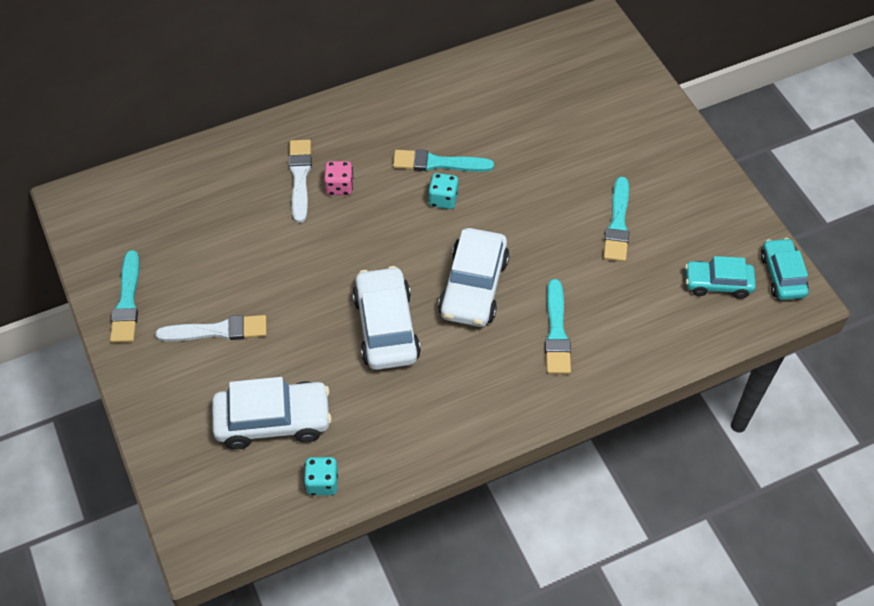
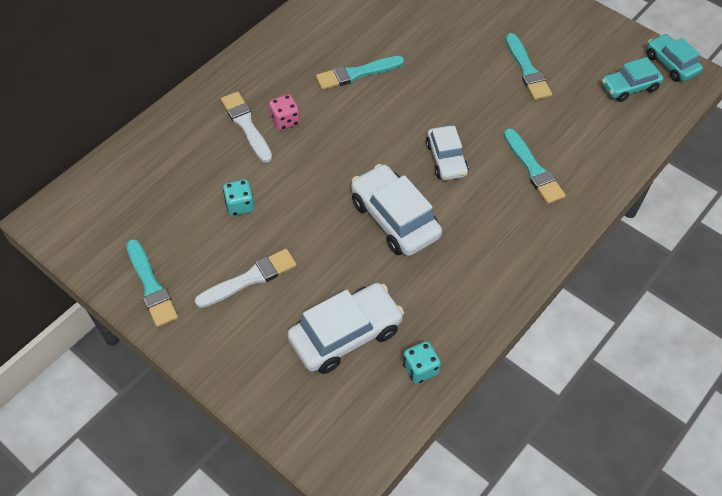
camera: 25 degrees left, 0 degrees up
(443, 199) = (378, 100): turquoise dice -> turquoise dice (240, 205)
(473, 287) = (446, 159): white car -> white car, size x0.64

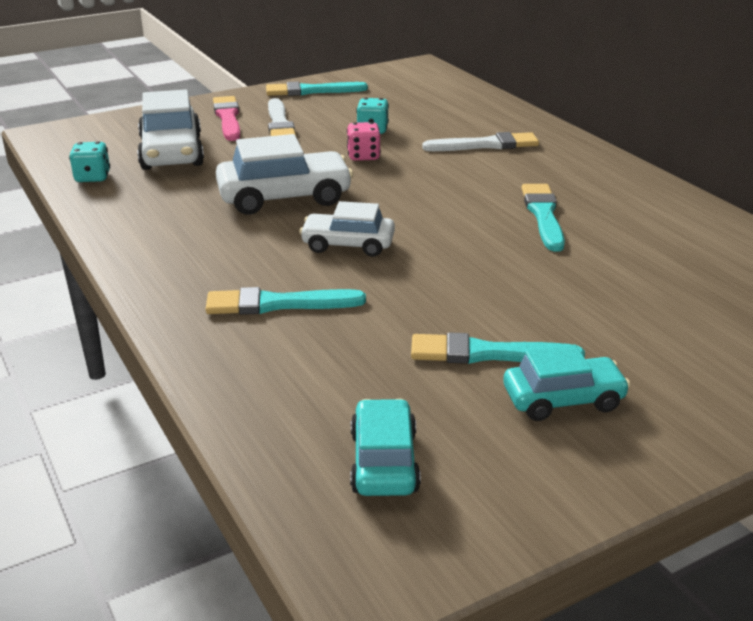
camera: 110 degrees right, 25 degrees down
(248, 327) = (228, 118): none -> pink brush
(285, 120) = (480, 164): pink dice -> pink dice (363, 156)
(671, 64) = (418, 553): turquoise car -> turquoise car (563, 399)

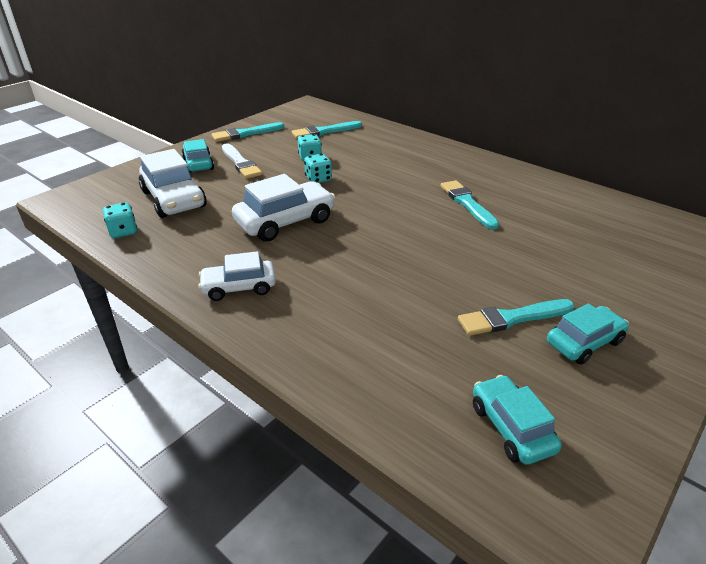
camera: 20 degrees left, 5 degrees up
(228, 118) = (198, 164): pink brush -> turquoise car
(278, 304) = (342, 312): turquoise brush -> turquoise brush (324, 131)
(348, 244) = (357, 251): white car -> white car (239, 287)
(363, 156) = (318, 179): pink dice -> turquoise dice
(485, 145) = (393, 157): white brush -> none

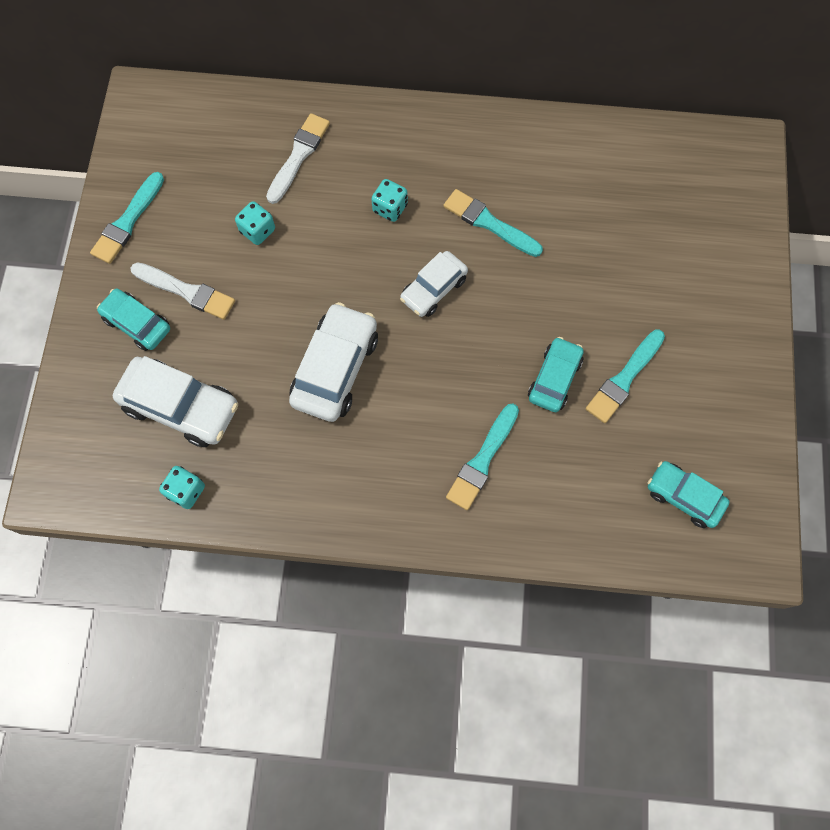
camera: 35 degrees left, 35 degrees up
(239, 287) = (378, 490): white car -> white car (433, 289)
(318, 179) = (304, 270): turquoise dice -> turquoise dice (390, 208)
(324, 131) = (223, 158): turquoise brush -> turquoise brush (482, 460)
(368, 143) = (298, 156): none -> white brush
(584, 342) = (689, 373): turquoise car -> turquoise car (554, 379)

